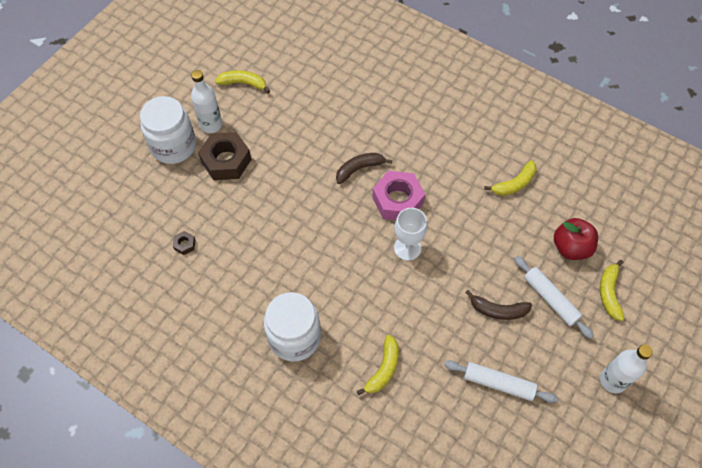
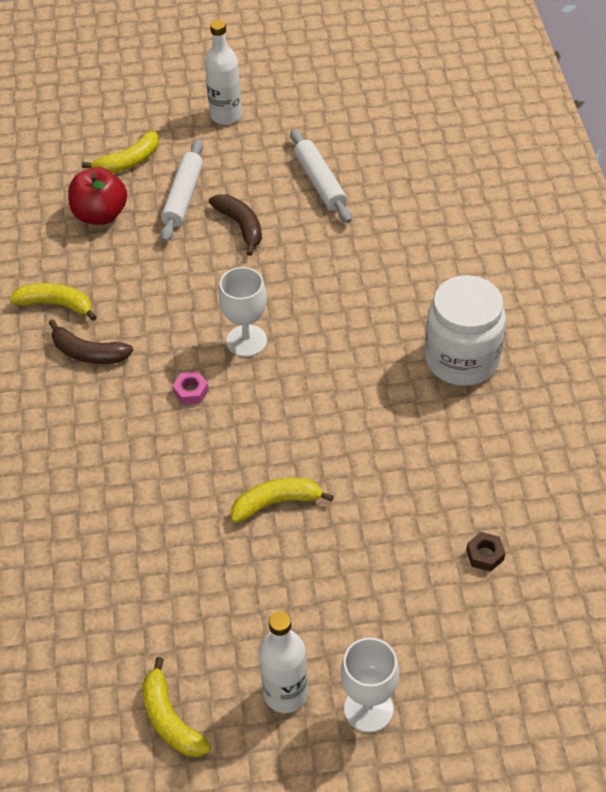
camera: 130 degrees left, 10 degrees down
(173, 146) = (368, 709): white jar -> white goblet
(226, 161) = (323, 619): brown nut -> none
(359, 169) = (183, 461): brown banana -> brown banana (88, 353)
(383, 369) = (406, 268): yellow banana -> yellow banana (276, 503)
(398, 200) = (191, 392): pink nut -> pink nut, size x0.43

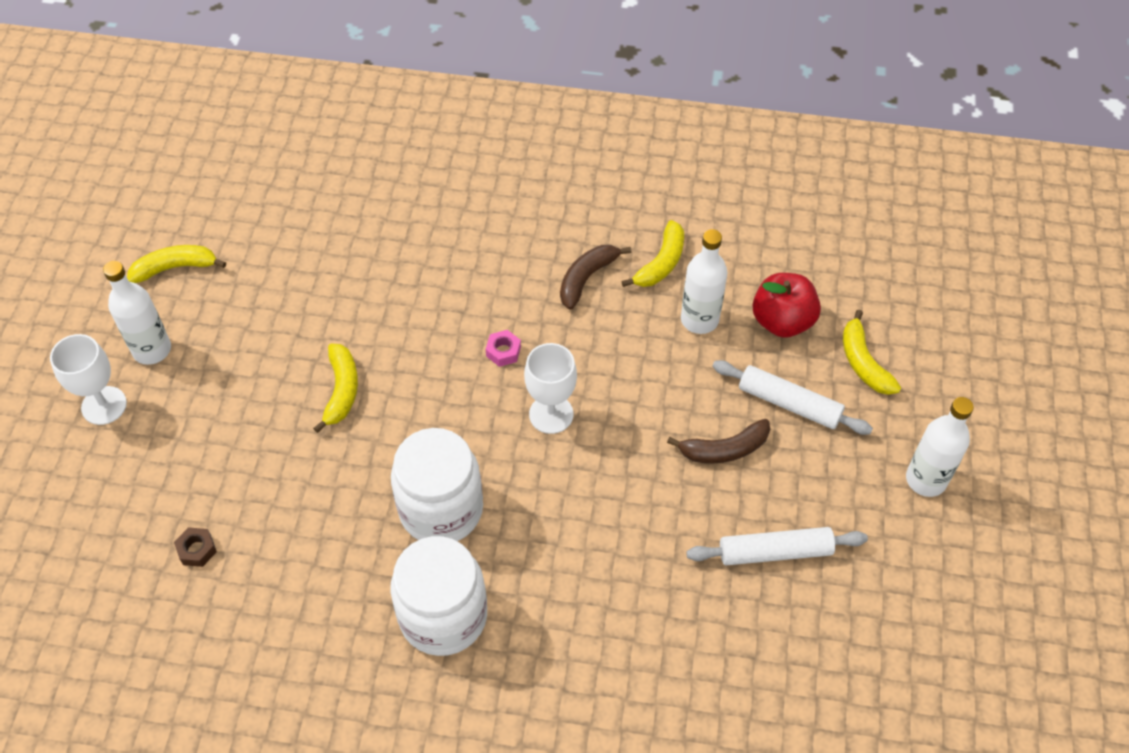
camera: 105 degrees right, 5 degrees up
(114, 266) = (699, 319): none -> white bottle
(369, 389) = (441, 509): none -> white jar

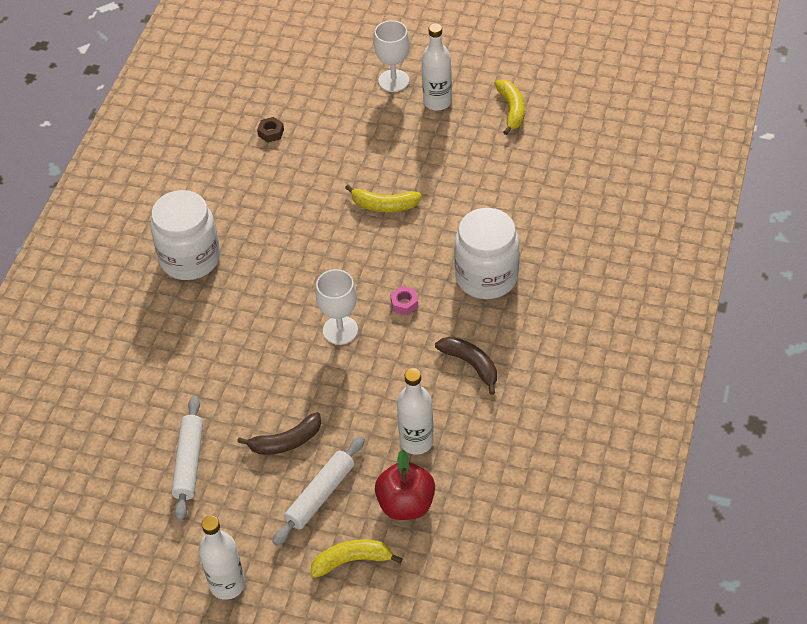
camera: 100 degrees right, 5 degrees down
(441, 509) = (272, 260): white jar -> white jar (486, 277)
(661, 263) = (481, 420): yellow banana -> none
(724, 449) = (286, 441): brown banana -> brown banana turned 105 degrees counterclockwise

